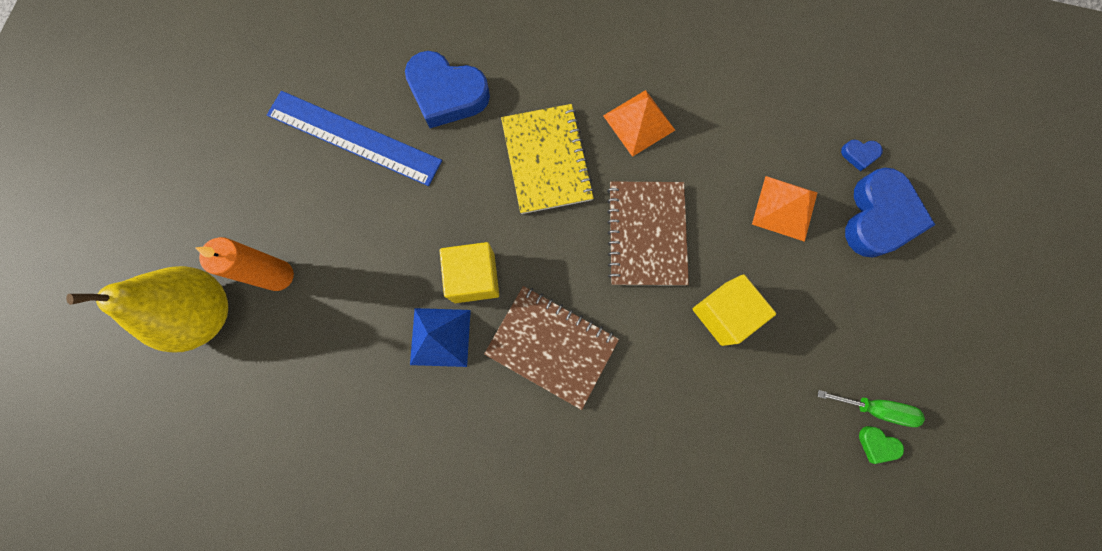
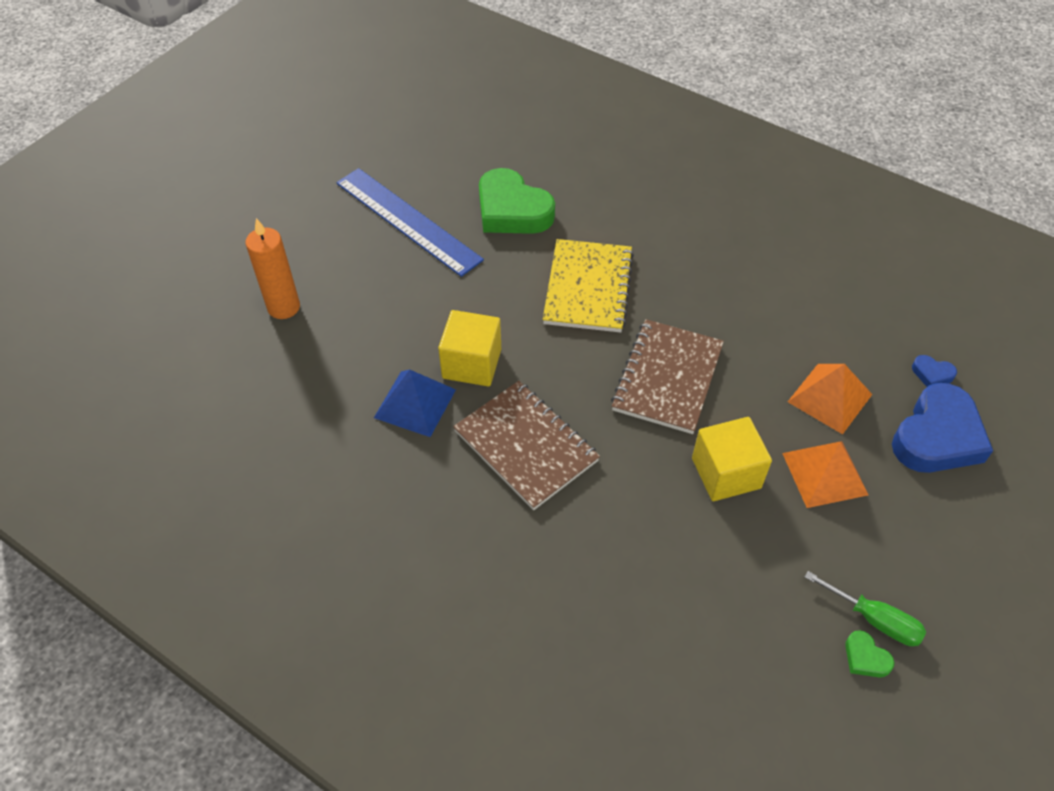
camera: 20 degrees right, 25 degrees down
(205, 312) = (201, 316): yellow pear -> none
(447, 94) = (512, 210): blue heart -> green heart
(639, 122) = (696, 282): orange pyramid -> orange pyramid (824, 473)

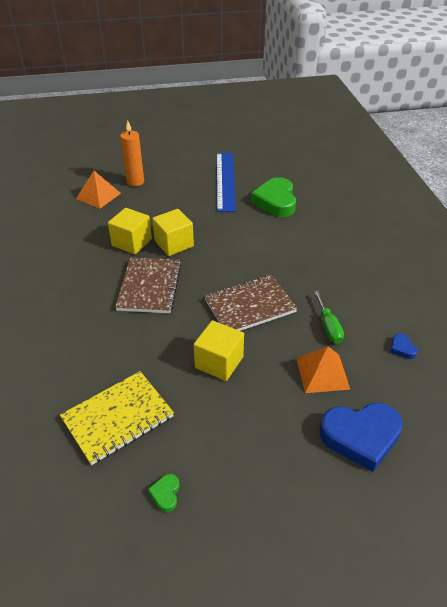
camera: 45 degrees right, 10 degrees down
(415, 403) = (132, 242): blue pyramid -> yellow cube
(588, 288) = (266, 249): yellow notebook -> yellow notebook (118, 418)
(824, 473) = (268, 401): orange pyramid -> orange pyramid (98, 196)
(874, 620) = (196, 483): green screwdriver -> green screwdriver (328, 326)
(932, 374) = (403, 407): blue heart -> blue heart (402, 348)

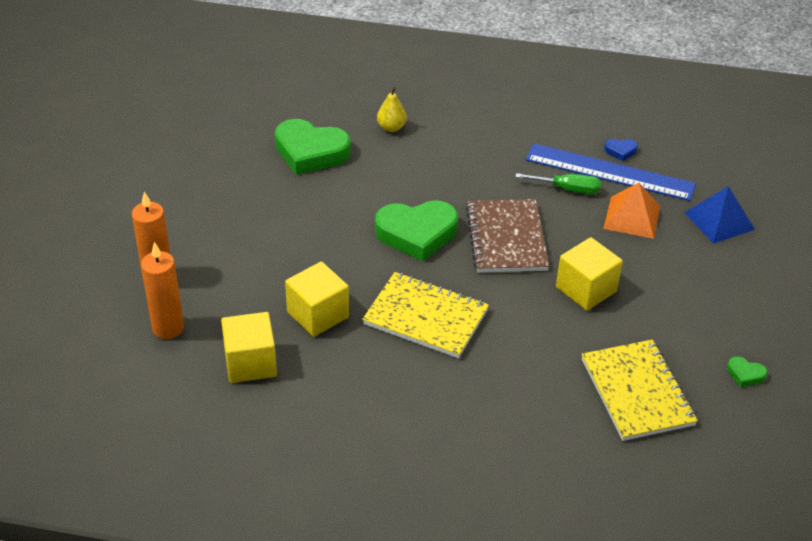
camera: 70 degrees left, 0 degrees up
(98, 196) = (168, 328): orange pyramid -> orange candle
(150, 287) = (425, 317): brown notebook -> yellow notebook
(174, 244) = (346, 273): yellow cube -> yellow cube (250, 363)
(225, 181) = (225, 183): blue ruler -> blue ruler (609, 172)
(228, 263) = (417, 234): none -> green heart
(327, 226) = (391, 127): none -> yellow pear
(360, 437) = (719, 220): blue heart -> blue pyramid

